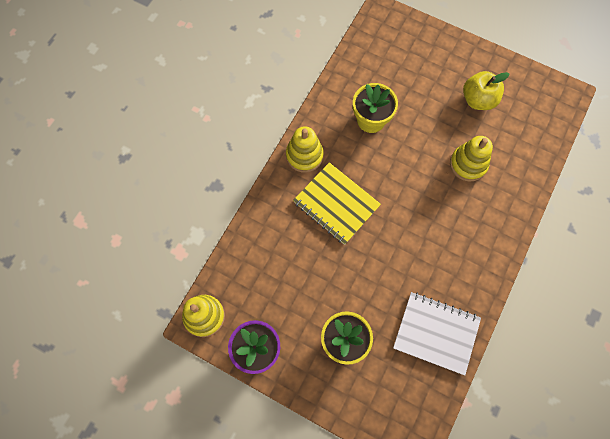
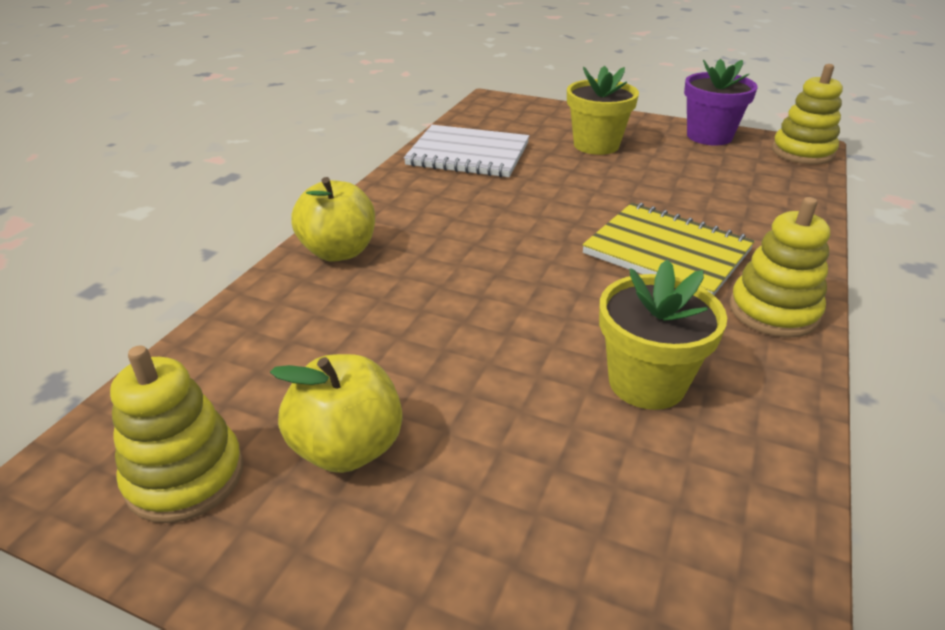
camera: 175 degrees right, 35 degrees down
(468, 164) = (397, 318): yellow stacking toy -> yellow stacking toy (185, 476)
(503, 218) = (339, 252): none -> yellow apple

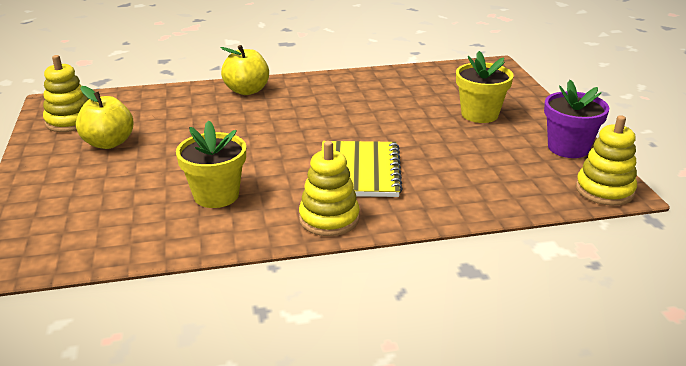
camera: 55 degrees right, 5 degrees down
(468, 154) = (400, 83): white notebook -> none

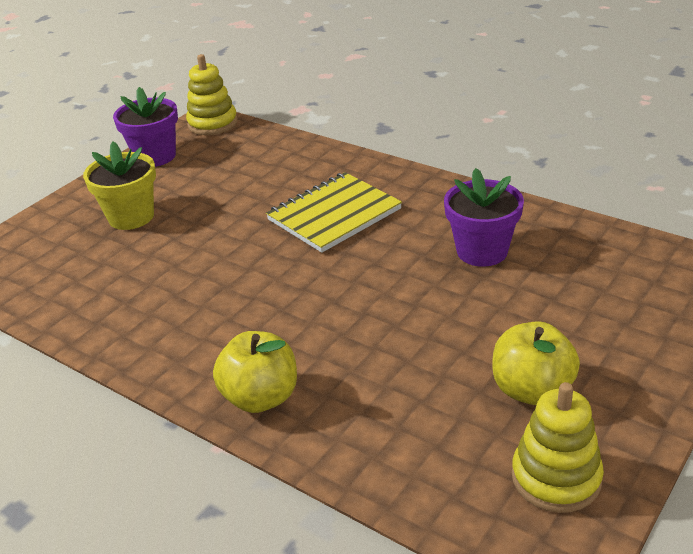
camera: 130 degrees left, 5 degrees up
(216, 195) = (482, 251): yellow flower pot -> purple flower pot
(329, 219) = (419, 189): yellow stacking toy -> none

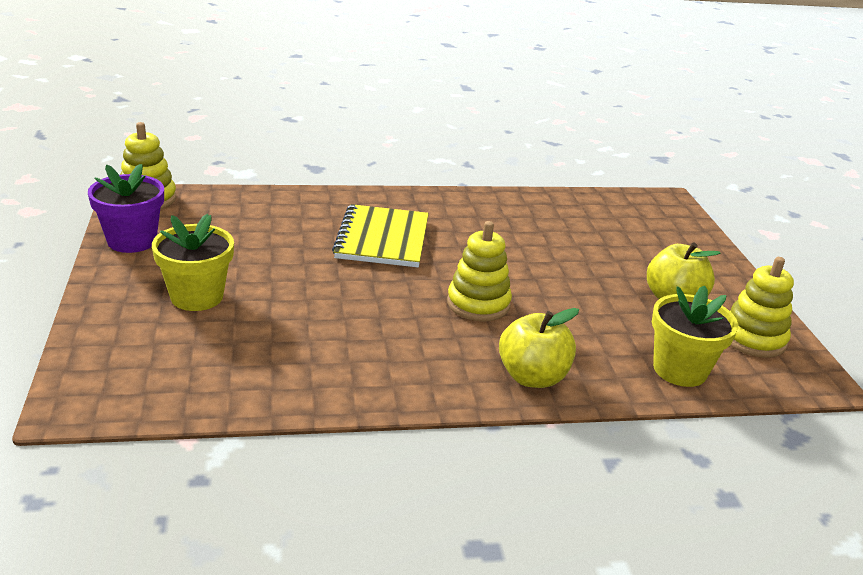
camera: 50 degrees left, 5 degrees down
(322, 308) = (478, 304): none -> yellow stacking toy
(410, 465) = (680, 370): none -> yellow flower pot
(482, 251) = (523, 231): purple flower pot -> none

